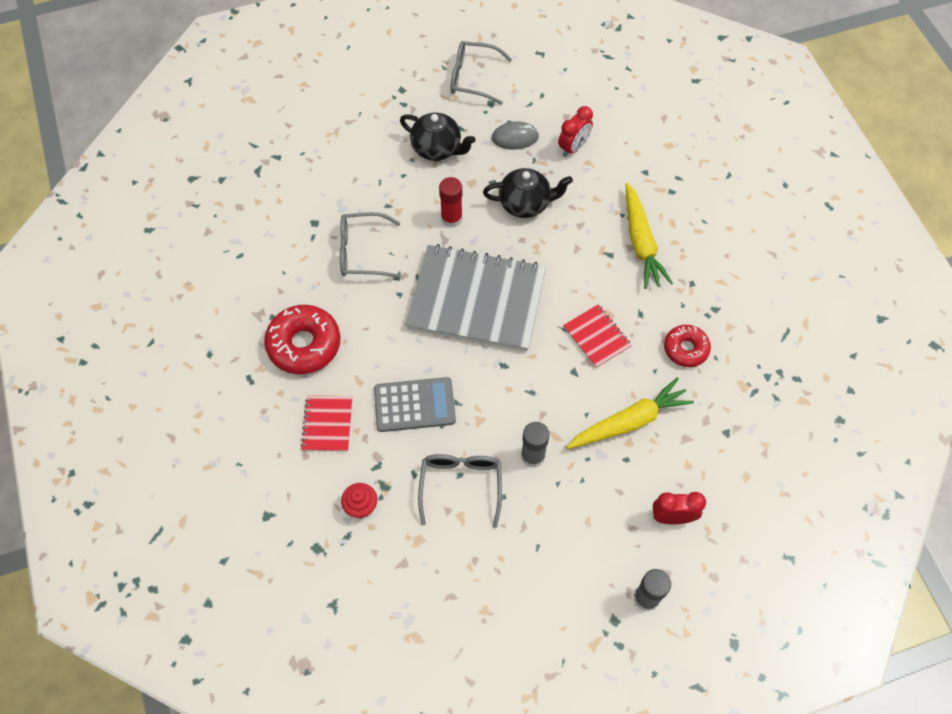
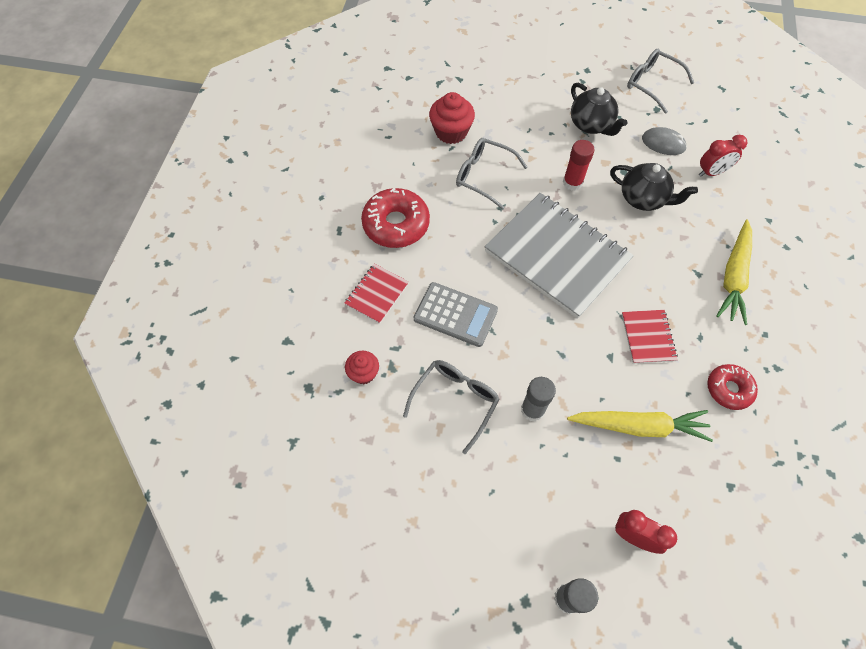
camera: 30 degrees right, 0 degrees up
(302, 220) = (451, 132): none -> red cupcake

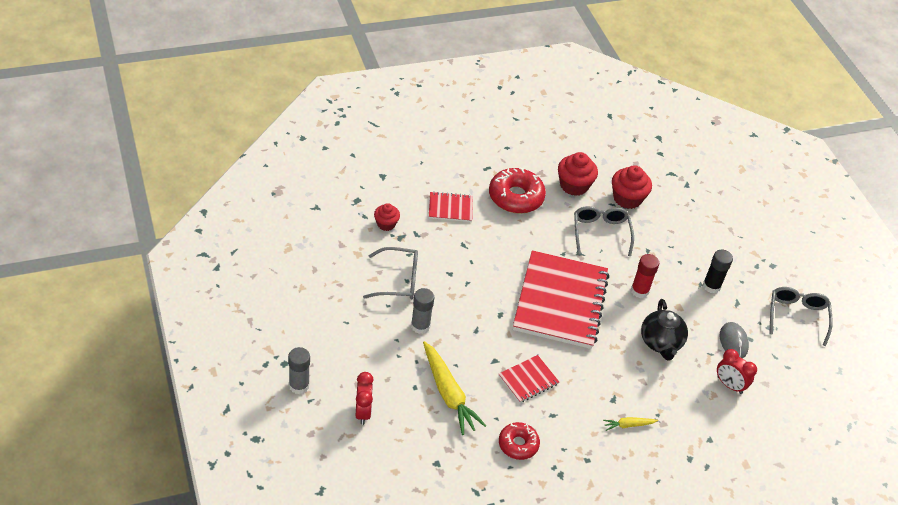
camera: 55 degrees right, 15 degrees down
(409, 166) = (574, 185): none -> red cupcake
(455, 314) = (465, 257): grey calculator -> none
(557, 256) = (560, 301): grey notebook -> red notebook
(591, 125) = (711, 286): black teapot -> black glue stick
(733, 277) = (628, 425): yellow carrot -> yellow carrot, size x0.48

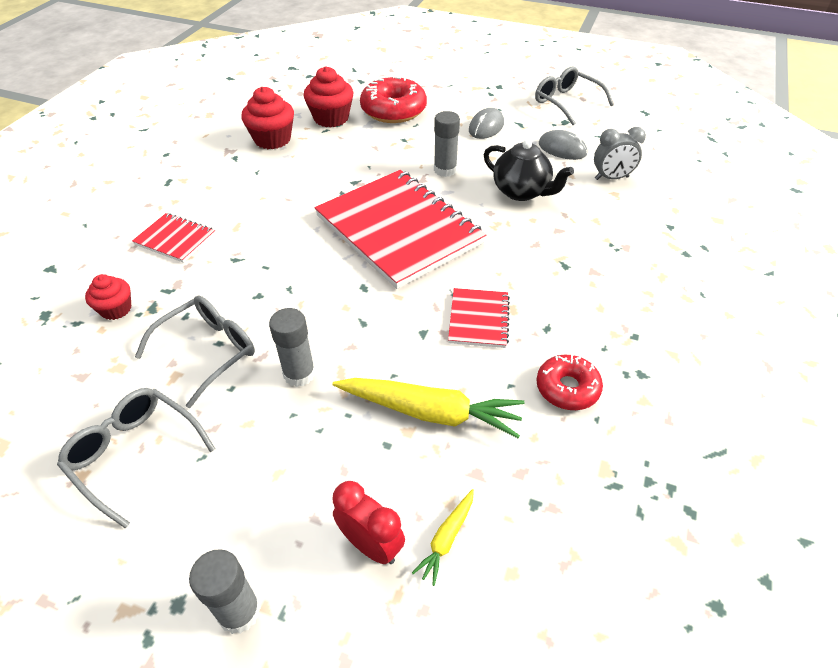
camera: 45 degrees left, 0 degrees up
(450, 208) = (175, 239): red notebook -> red notebook turned 75 degrees clockwise
(516, 197) = (231, 183): red donut -> red donut (393, 110)
(600, 233) = (349, 155): grey glasses -> grey glasses (135, 455)
(628, 425) = (609, 273): yellow carrot -> yellow carrot (446, 539)
(639, 291) = (445, 170): red glue stick -> grey glue stick
(711, 286) = (486, 127): black glue stick -> grey mouse
(729, 385) = (611, 178): red clock -> grey clock

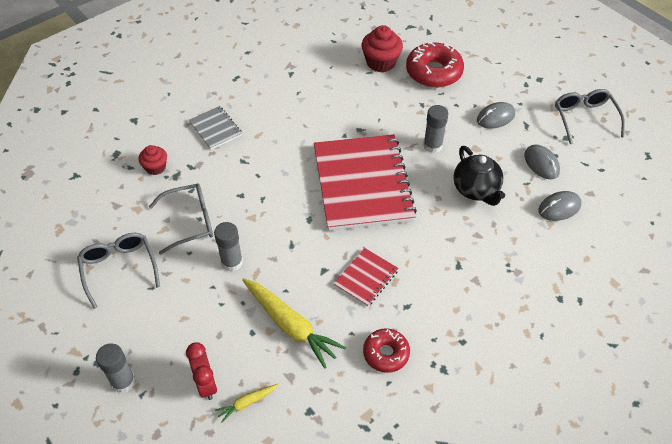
camera: 30 degrees right, 5 degrees up
(175, 239) = (215, 129): red notebook -> grey notebook
(272, 139) = (326, 67): red cupcake -> none
(611, 178) = (559, 208): grey clock -> grey mouse

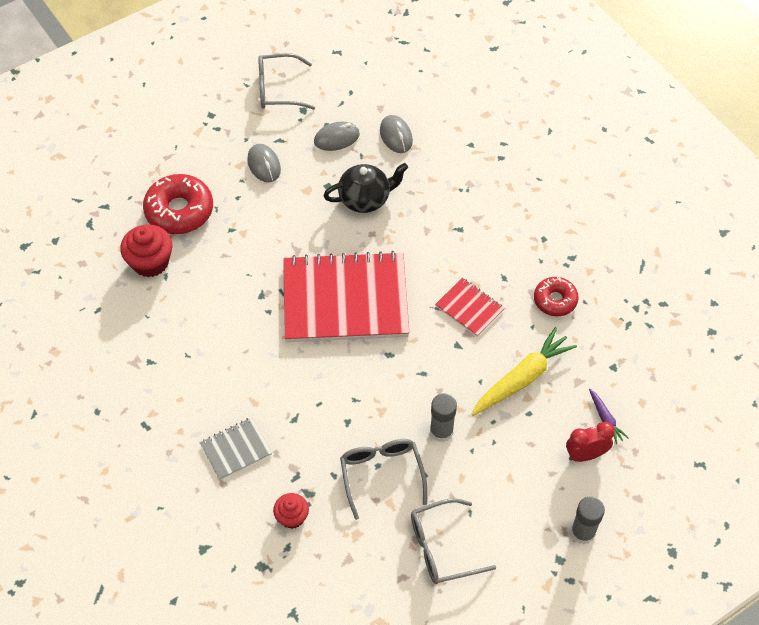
camera: 85 degrees left, 5 degrees up
(247, 403) = (605, 419): yellow carrot -> purple carrot
(432, 146) = (298, 228): grey glue stick -> none

